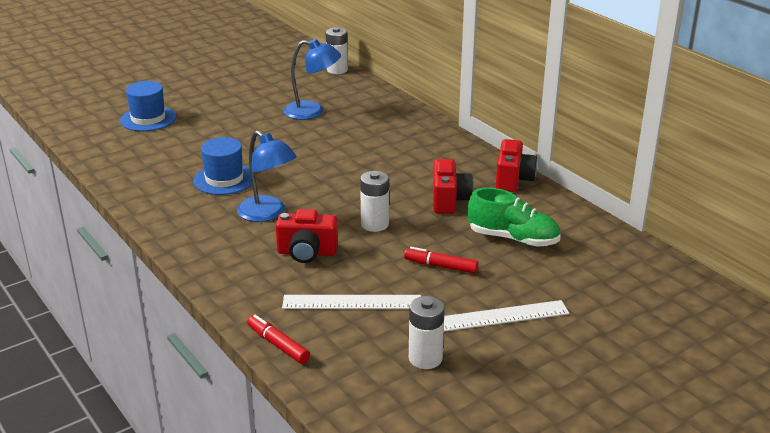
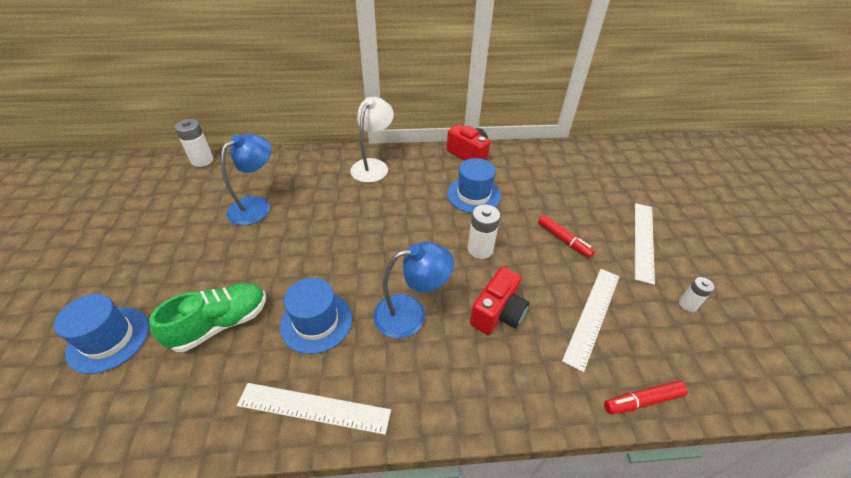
camera: 60 degrees left, 15 degrees up
(157, 204) = (314, 407): none -> white ruler
(425, 358) = (687, 304): white battery -> white battery, size x0.62
(426, 138) = (373, 166): none -> white lamp
(440, 266) = (563, 240): red marker -> red marker turned 90 degrees counterclockwise
(449, 200) = (473, 195): red camera -> blue hat
(513, 238) = (546, 189): green shoe -> green shoe (221, 324)

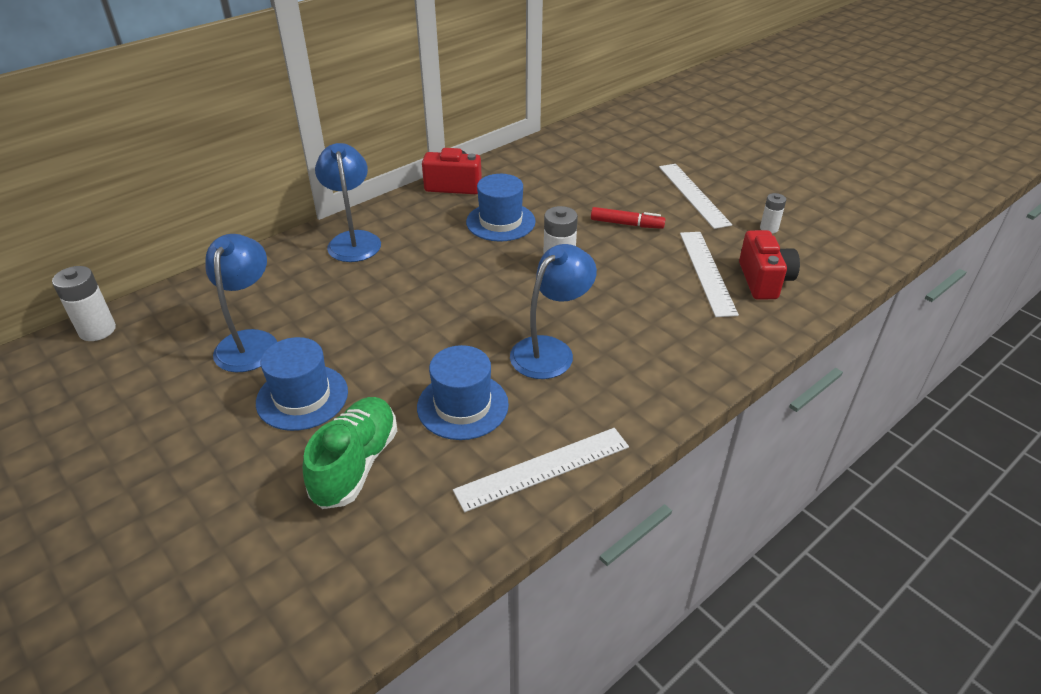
camera: 35 degrees left, 5 degrees down
(108, 339) = (228, 553): blue hat -> blue hat (302, 397)
(373, 166) = (353, 240): white lamp -> blue lamp
(498, 313) = (629, 309): red camera -> red camera (764, 280)
(642, 401) = (796, 312): red marker -> none

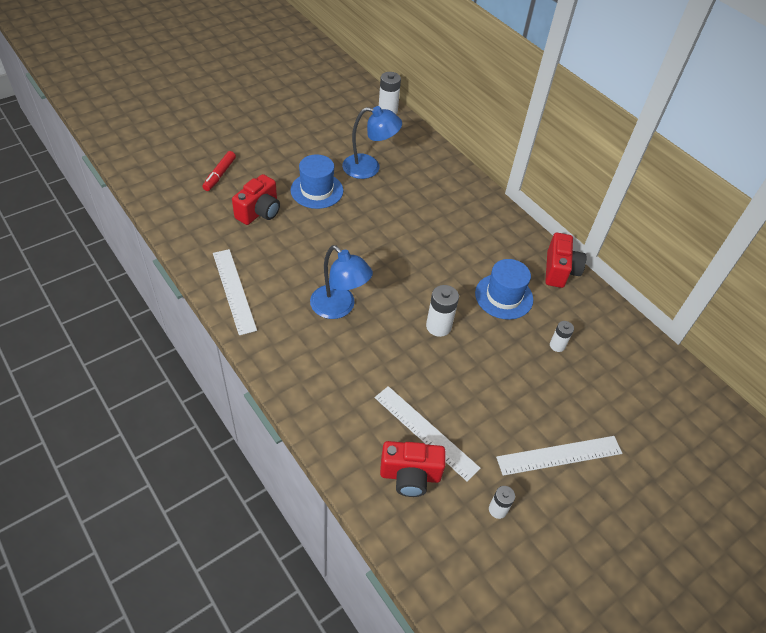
camera: 90 degrees right, 10 degrees up
(353, 240) = (477, 211): blue lamp -> none
(355, 464) = (259, 212): green shoe -> red camera
(462, 406) = (294, 258): blue hat -> none
(562, 191) = (557, 345): none -> white battery
(626, 224) = (502, 385): red marker -> red marker (219, 175)
(707, 272) = (426, 432): white ruler -> white ruler turned 45 degrees clockwise

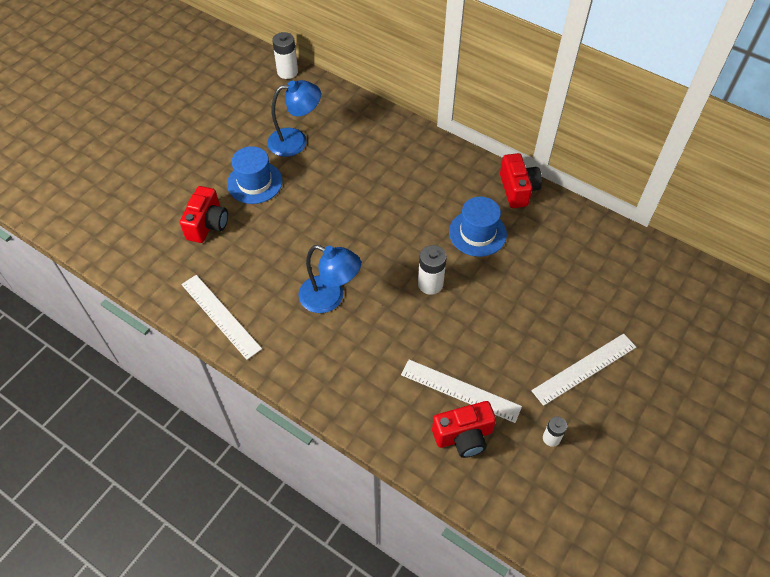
camera: 15 degrees left, 5 degrees up
(219, 175) = (148, 197): red marker -> none
(557, 345) = (543, 265): white battery -> none

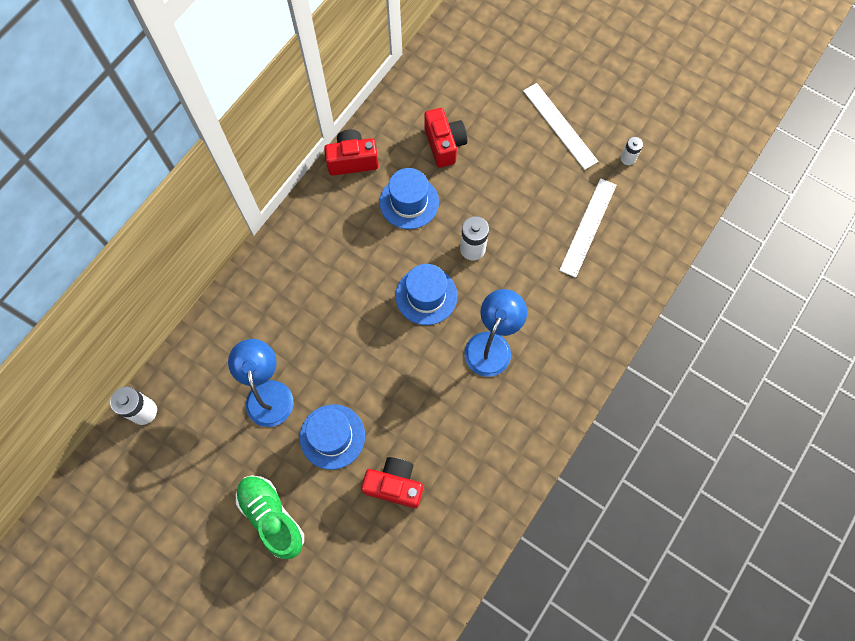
camera: 90 degrees left, 15 degrees up
(195, 148) = (272, 517): none -> green shoe
(220, 316) = (517, 455): white ruler -> none
(380, 246) = (426, 296): none -> blue hat
(463, 436) = (632, 226): red camera -> red camera (444, 144)

